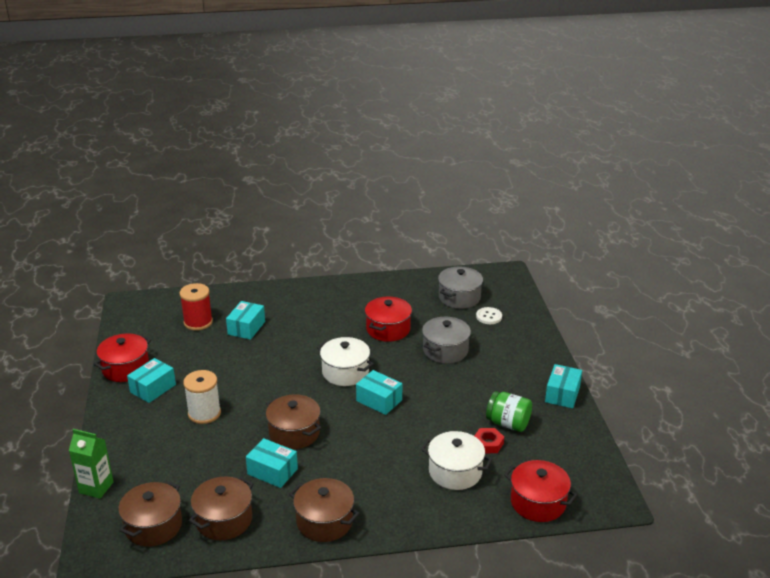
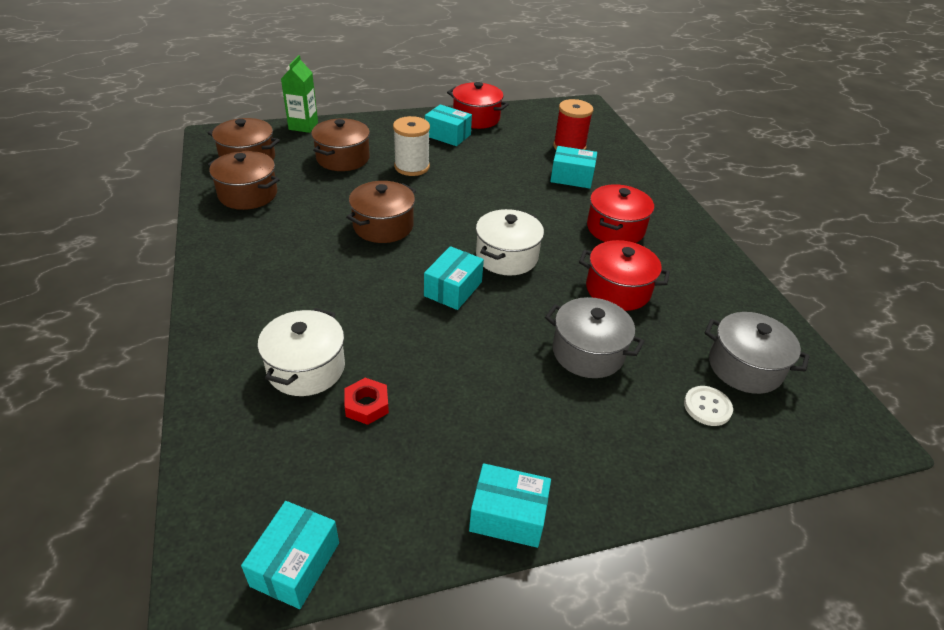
camera: 80 degrees right, 10 degrees up
(272, 471) = (318, 217): turquoise box -> turquoise box (295, 564)
(324, 521) = (231, 258): brown pot -> brown pot (343, 158)
(508, 423) = (417, 431): green jar -> none
(538, 502) = (228, 467): red pot -> red pot (615, 229)

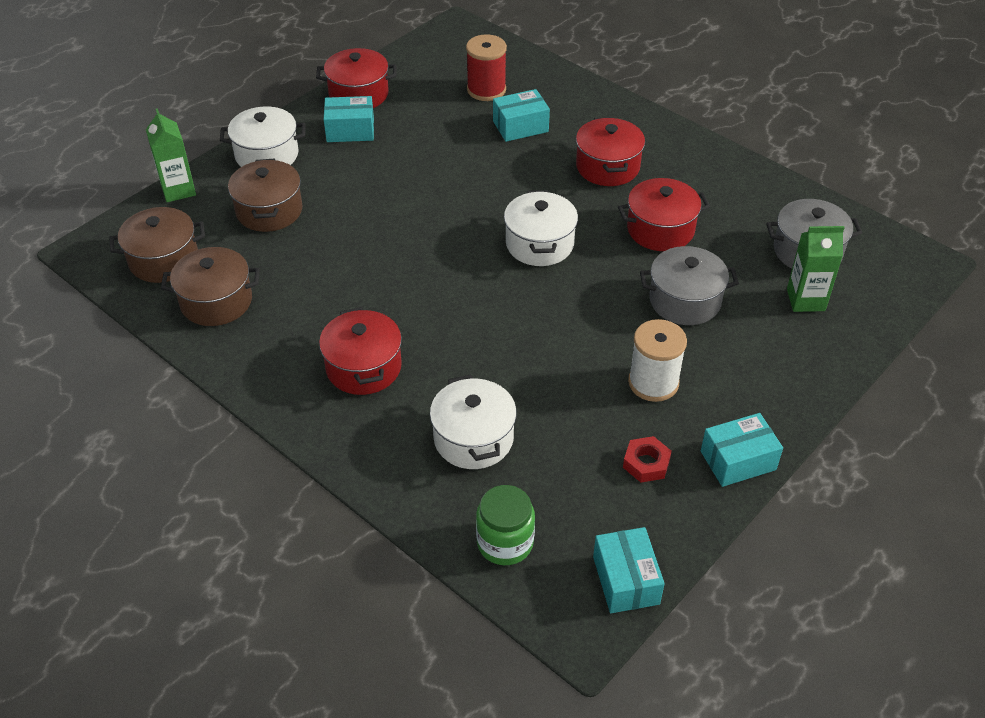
camera: 30 degrees left, 5 degrees up
(237, 464) = (505, 543): none -> green jar
(288, 278) = (363, 367): none -> red pot
(366, 405) = (556, 440): red nut -> red nut (646, 463)
(378, 128) = (267, 155): none -> white pot
(383, 226) = (395, 268): brown pot -> none
(412, 167) = (353, 187): white spool -> white spool (653, 383)
(453, 289) = (523, 300): turquoise box -> none
(707, 407) = (805, 300): white button -> green carton

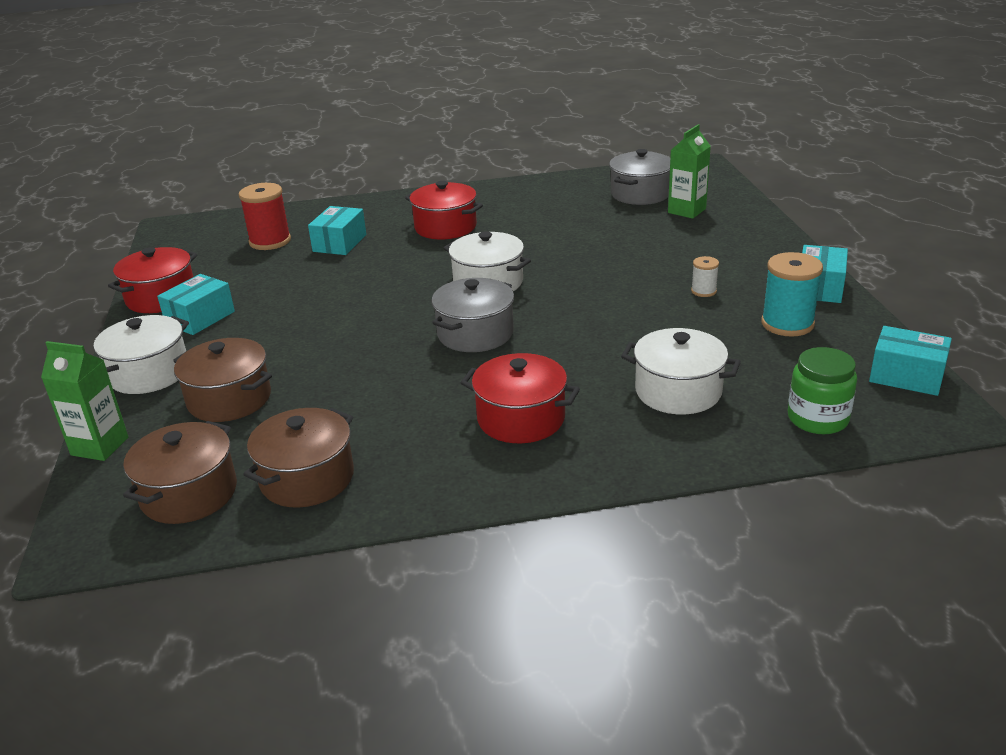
camera: 50 degrees left, 15 degrees down
(646, 463) = (787, 324): red nut -> turquoise spool
(653, 383) = (703, 291): white spool -> white spool, size x0.52
(660, 229) = (544, 232): red pot -> none
(685, 301) = (632, 250): grey pot -> grey pot (475, 334)

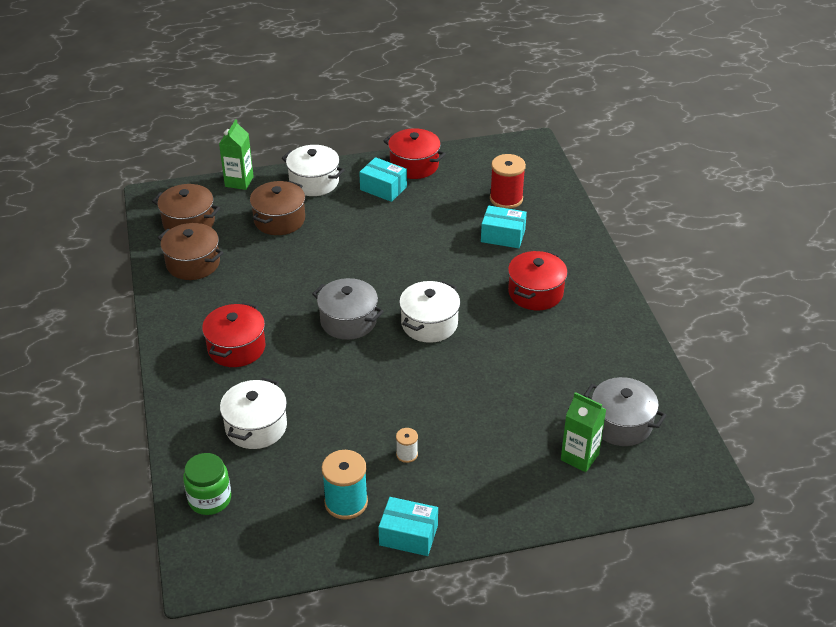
camera: 85 degrees right, 10 degrees up
(906, 376) = (256, 564): turquoise box -> none

